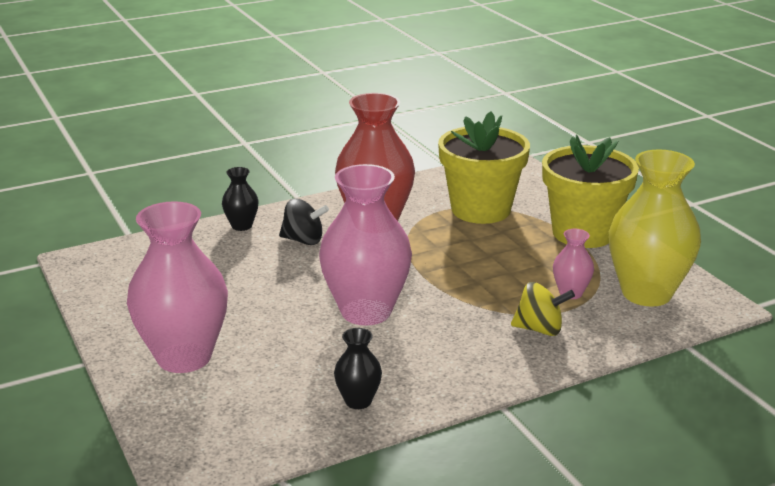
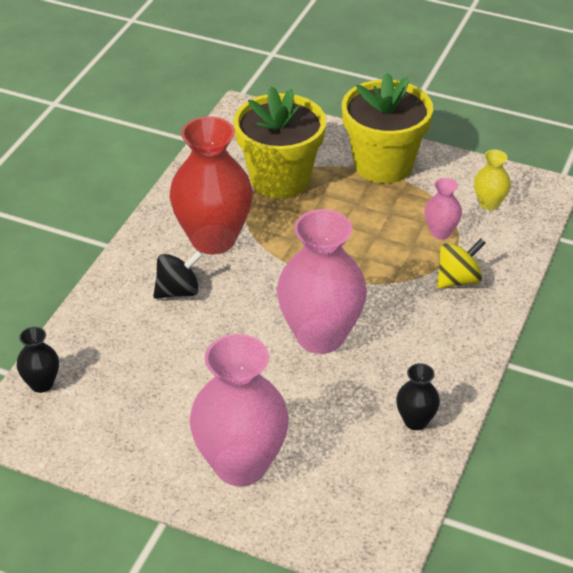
camera: 40 degrees left, 15 degrees up
(242, 226) = (103, 305): black vase -> black vase (41, 384)
(646, 293) = (489, 203): yellow vase -> yellow vase, size x0.46

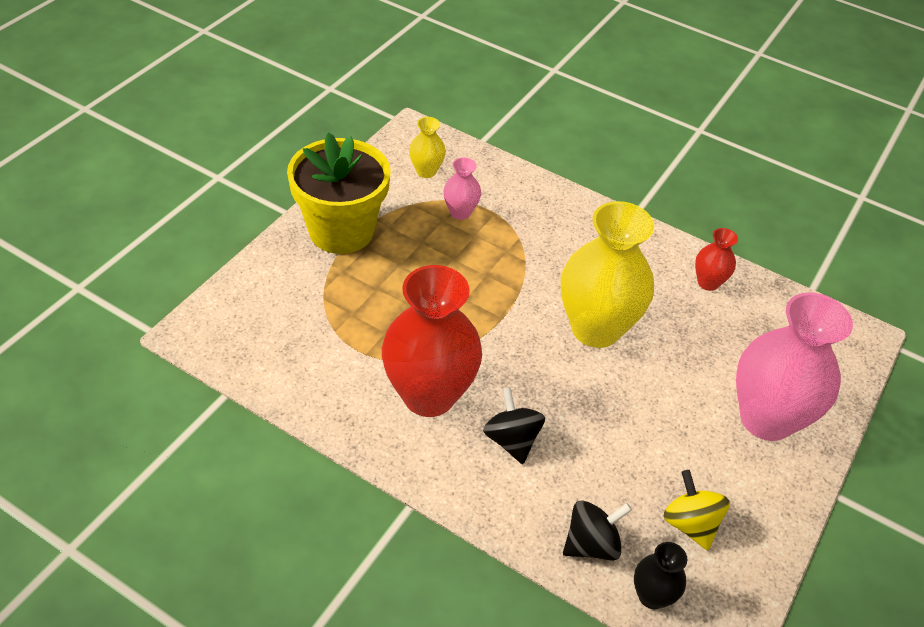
camera: 85 degrees left, 5 degrees up
(85, 345) = (591, 544): none -> black spinning top
(280, 179) = (338, 319): yellow flower pot -> none
(320, 336) = (595, 328): pink vase -> yellow vase
(415, 421) = (708, 282): black vase -> red vase
(458, 280) = (530, 216): yellow spinning top -> yellow spinning top (690, 523)

